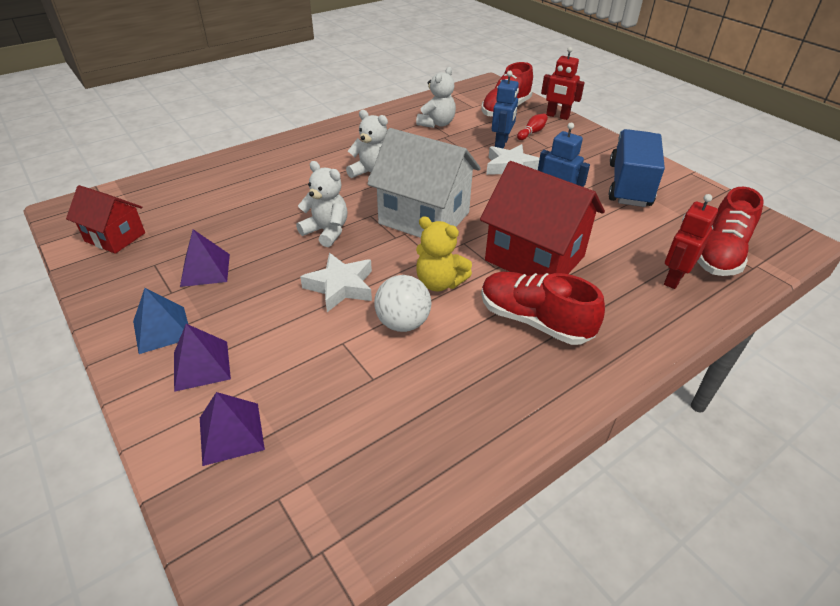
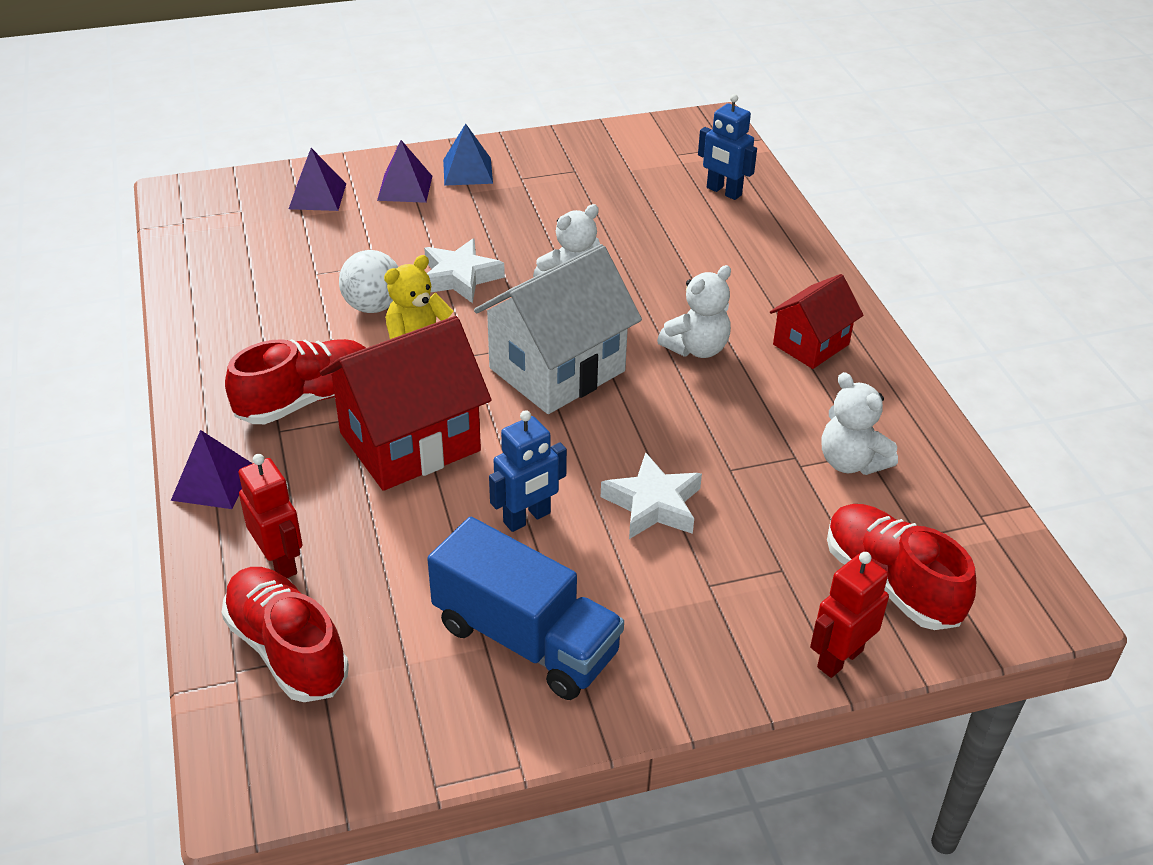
camera: 110 degrees right, 0 degrees up
(115, 237) = (639, 150): red house -> red house (811, 344)
(205, 270) = (545, 198): purple pyramid -> purple pyramid (213, 482)
(501, 143) = (743, 523): blue robot -> blue robot (723, 192)
(532, 132) = (774, 584): red bowling pin -> none

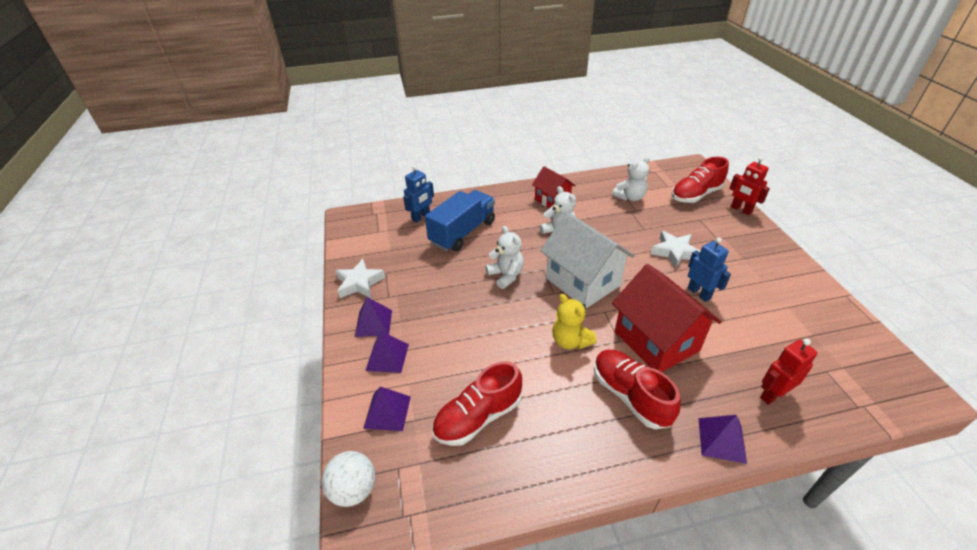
camera: 85 degrees left, 0 degrees up
(287, 649) = (831, 384): red shoe -> red shoe (478, 417)
(373, 306) = (529, 366): white ball -> white ball (354, 489)
(459, 277) = (498, 324): white star -> white star (359, 283)
(467, 171) = (373, 323): blue pyramid -> purple pyramid
(525, 639) = (776, 293): blue truck -> blue truck (463, 232)

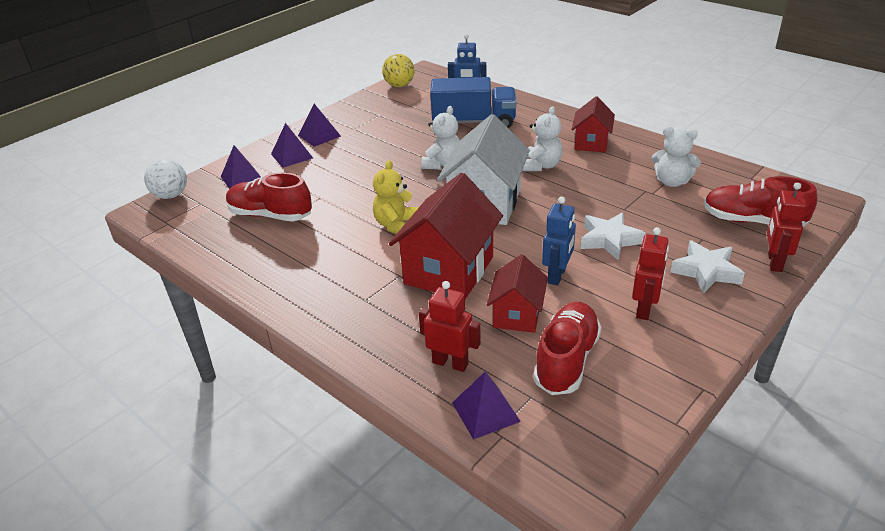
camera: 55 degrees right, 5 degrees down
(352, 239) = (399, 85): none -> yellow ball
(359, 283) = (354, 111): white star -> white star (706, 271)
(630, 395) = (362, 277): red shoe -> red shoe (566, 360)
(722, 440) = (357, 344): purple pyramid -> purple pyramid (485, 412)
(733, 333) = (517, 315): none -> red house
(758, 277) = (644, 309): none -> red robot

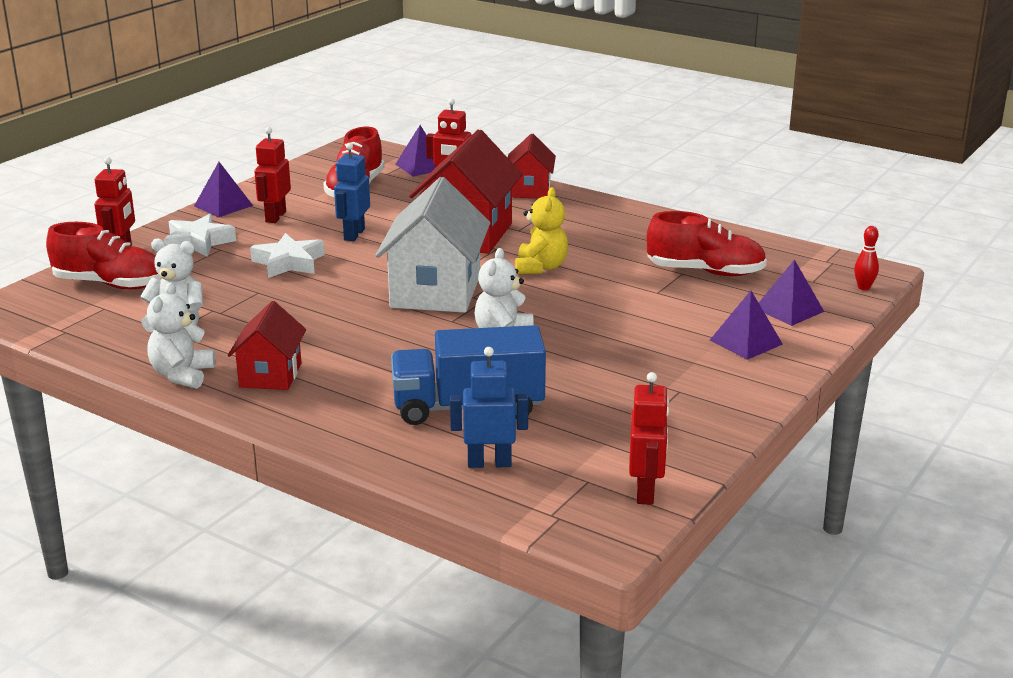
camera: 170 degrees right, 10 degrees down
(171, 195) = (864, 287): white ball -> red bowling pin
(319, 135) = (729, 375): purple pyramid -> purple pyramid (223, 205)
(399, 85) = (646, 492): yellow ball -> red robot
(517, 315) = (396, 210): red house -> red house (530, 190)
(541, 166) = (356, 338): white teddy bear -> white teddy bear (182, 375)

